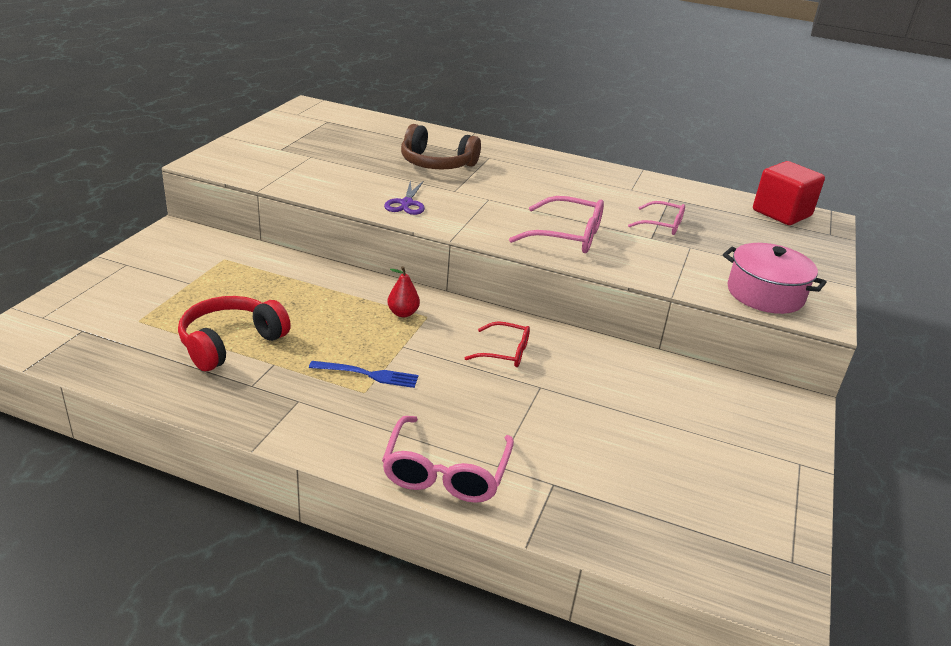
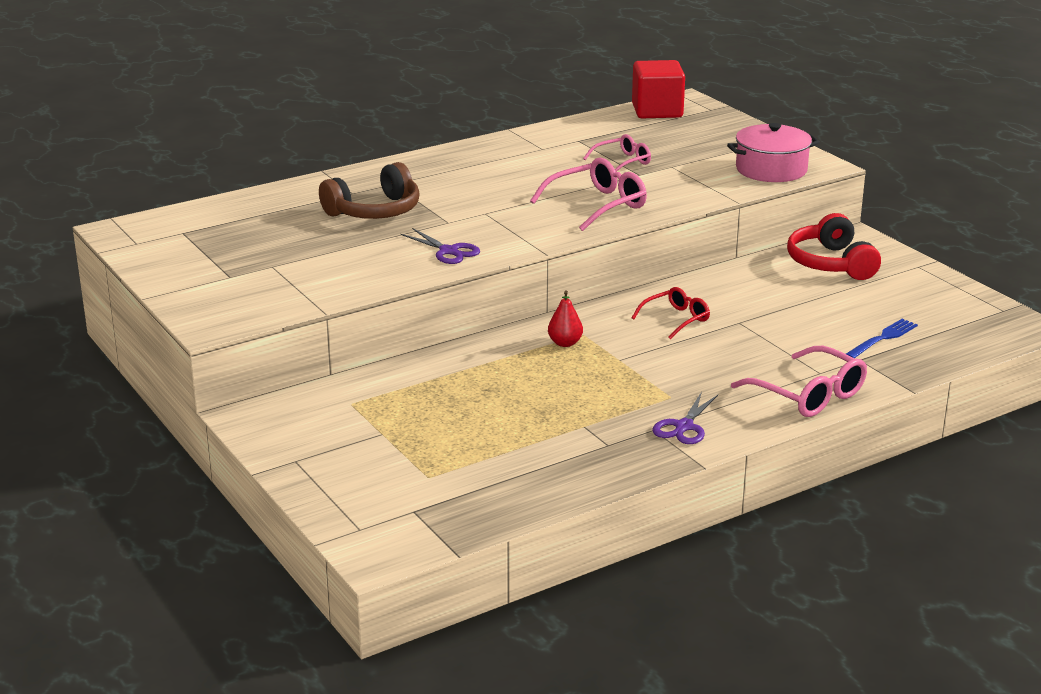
camera: 50 degrees left, 5 degrees down
(230, 343) = (525, 438): red headphones -> red headphones (830, 263)
(316, 416) = (684, 427): none -> purple scissors
(368, 374) = (646, 388): blue fork -> blue fork (882, 338)

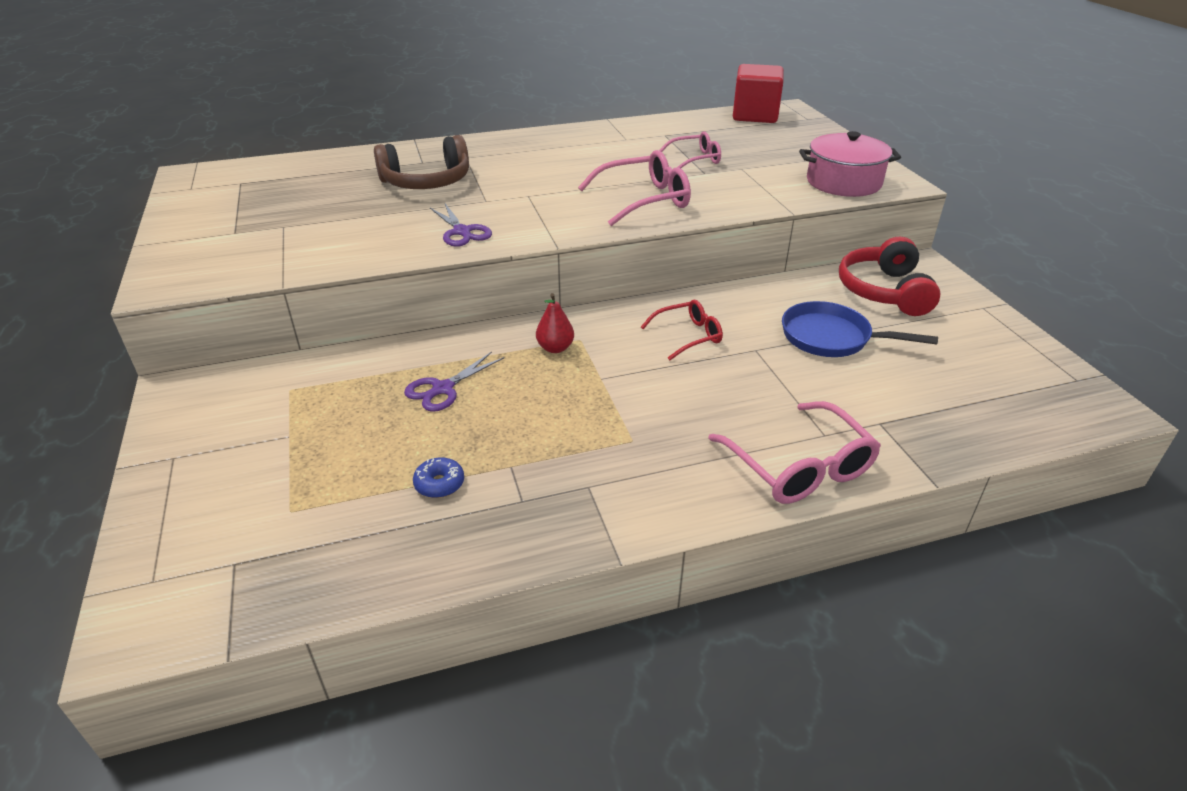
camera: 15 degrees right, 10 degrees up
(535, 444) = (439, 484): none -> blue donut
(684, 427) = (626, 489): purple scissors -> purple scissors (443, 389)
(798, 305) = (831, 337): none -> blue pan
(882, 338) = (917, 397): blue fork -> none

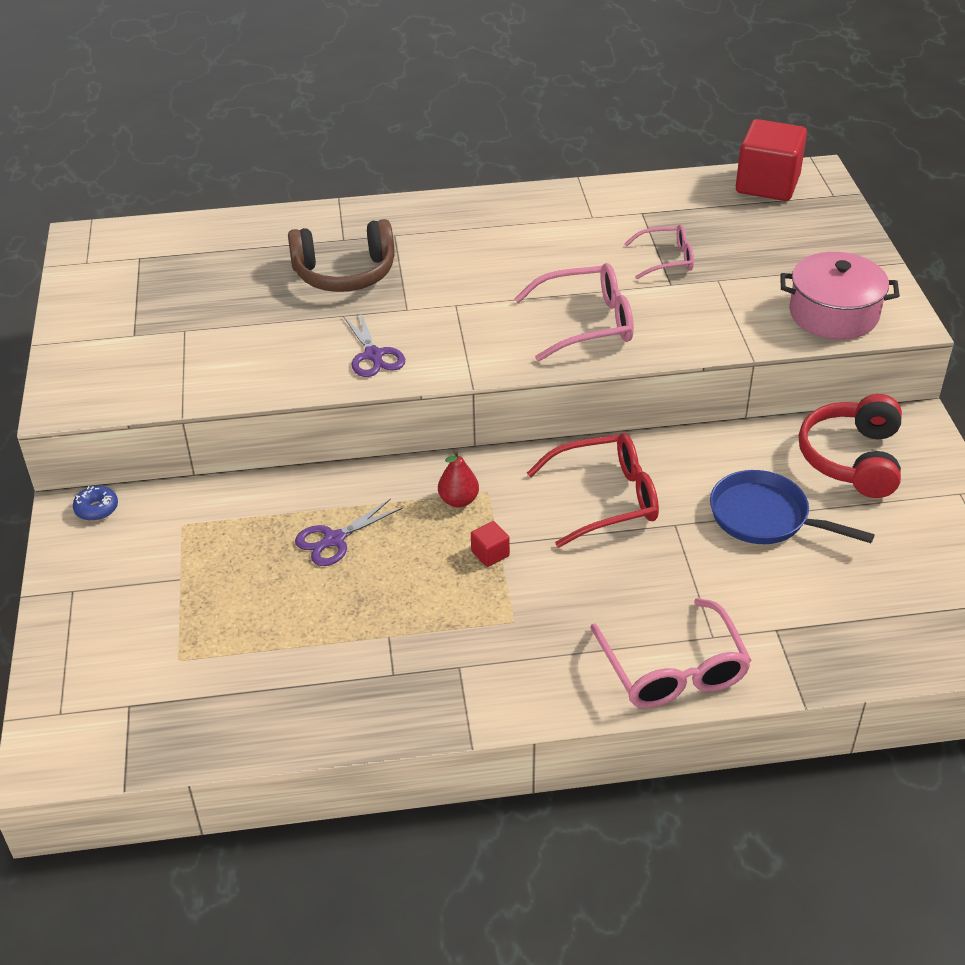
camera: 10 degrees right, 5 degrees up
(439, 484) = (318, 647): blue donut -> blue donut (96, 509)
(595, 387) = (490, 554): none -> red cube
(688, 336) = (606, 499): red glasses -> red glasses, size x1.59

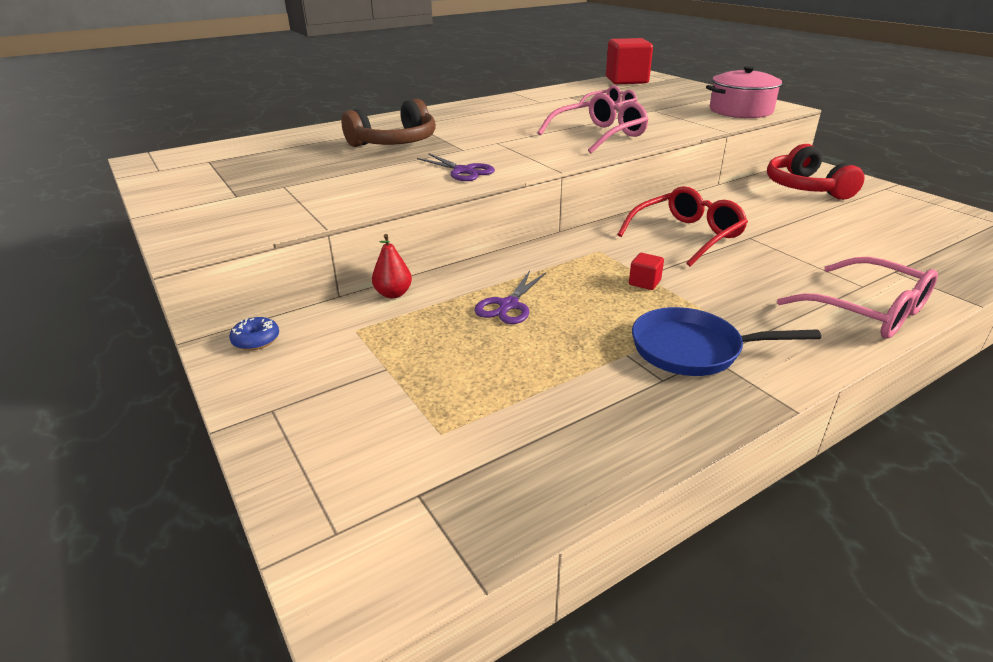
camera: 25 degrees left, 10 degrees down
(458, 500) = (583, 260): red pear -> red pear (393, 294)
(765, 517) = (798, 221): blue pan -> blue pan (692, 349)

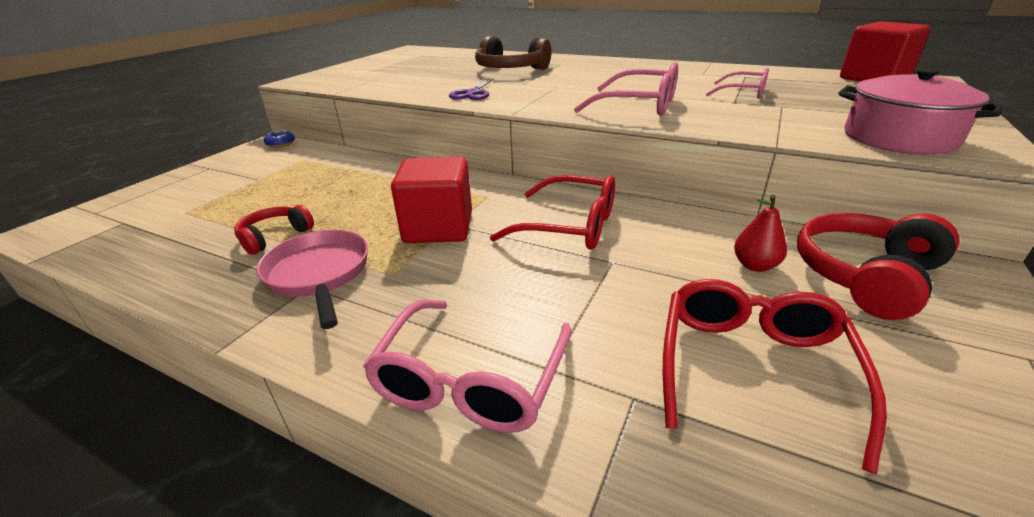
camera: 60 degrees right, 0 degrees up
(393, 294) = (355, 155): red pear -> red pear (755, 265)
(508, 305) = (359, 189): purple scissors -> none
(587, 367) = (275, 236): none -> red headphones
(644, 282) = (438, 228): red cube -> red cube, size x2.39
(692, 349) = (319, 274): blue pan -> pink pan
(877, 238) = (752, 367): none -> red glasses

